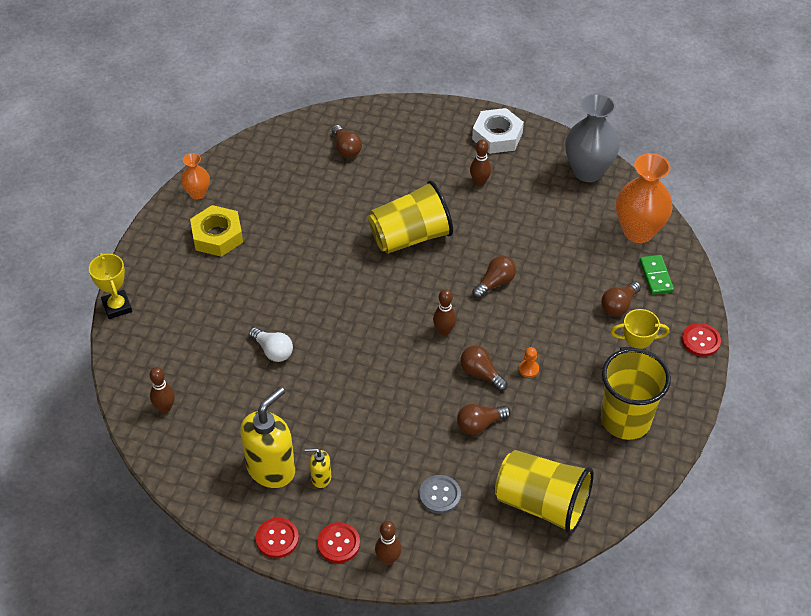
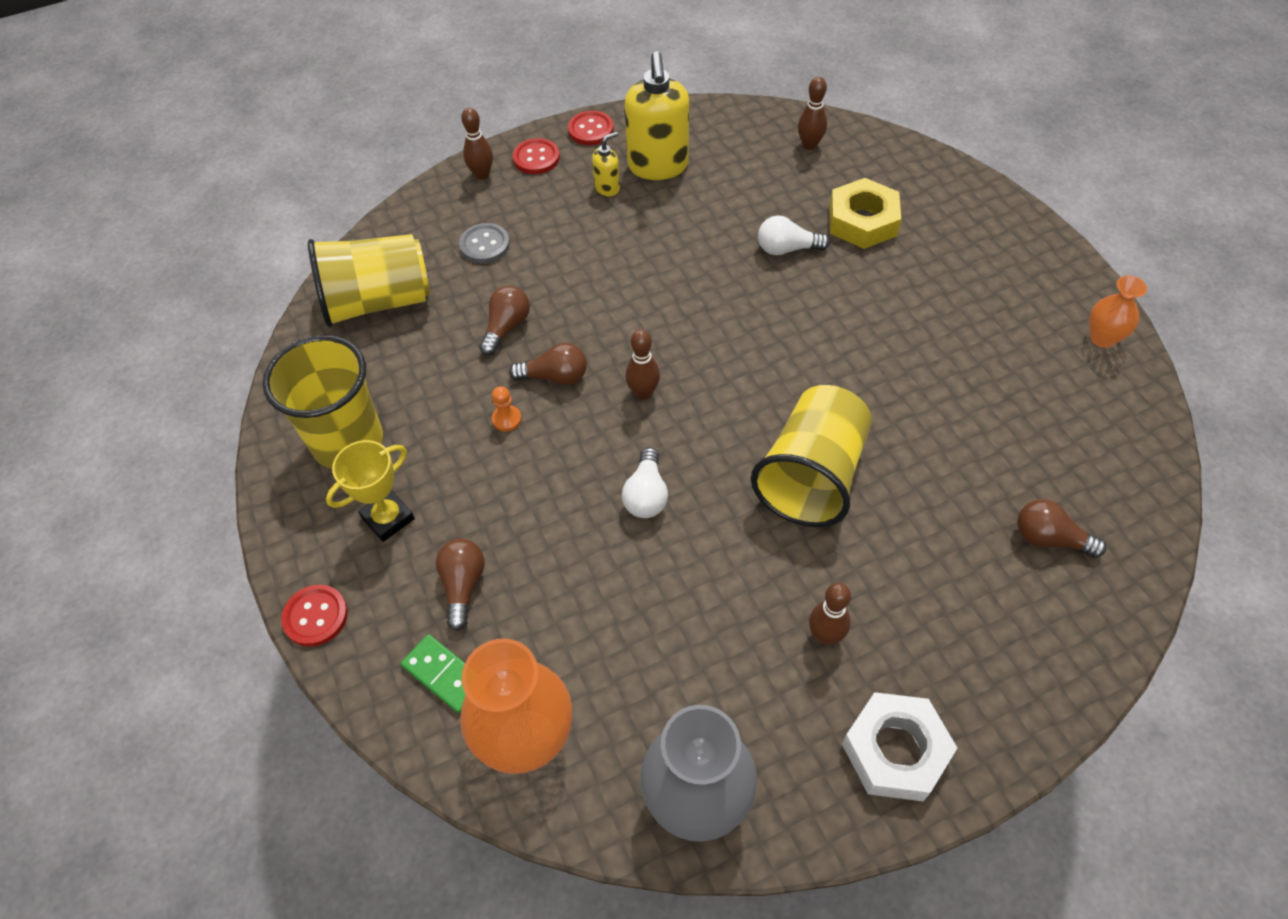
camera: 140 degrees right, 5 degrees up
(117, 307) = (979, 182): yellow trophy -> none
(217, 236) = (1006, 310): yellow nut -> yellow nut (862, 221)
(495, 283) = (646, 495): brown light bulb -> white light bulb

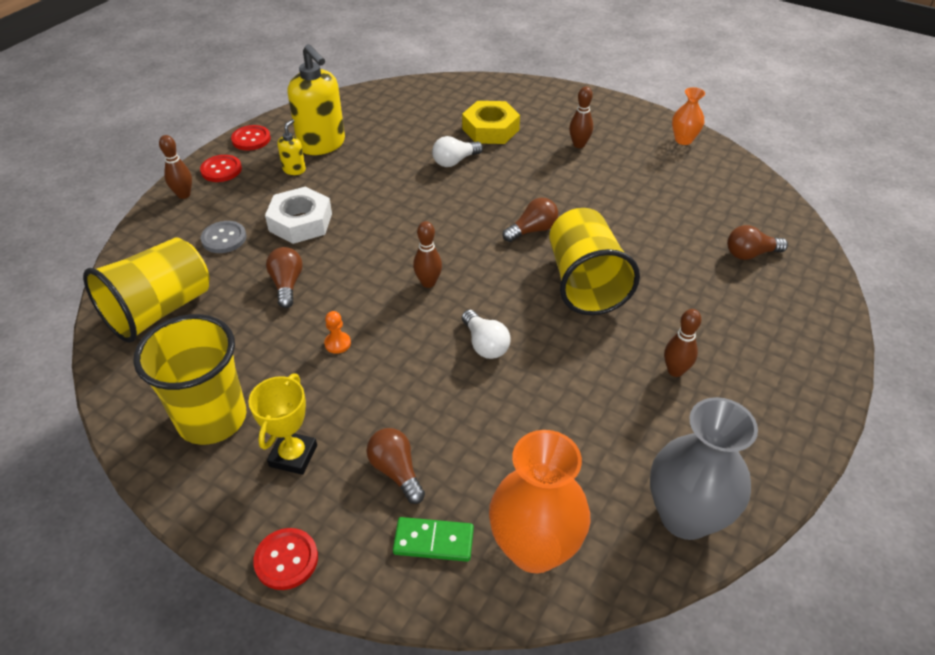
camera: 35 degrees left, 10 degrees down
(555, 377) = (353, 300): brown light bulb -> brown light bulb (532, 230)
(809, 145) = (419, 99): brown bowling pin -> brown bowling pin (579, 145)
(895, 750) = (774, 414): white nut -> white nut (300, 222)

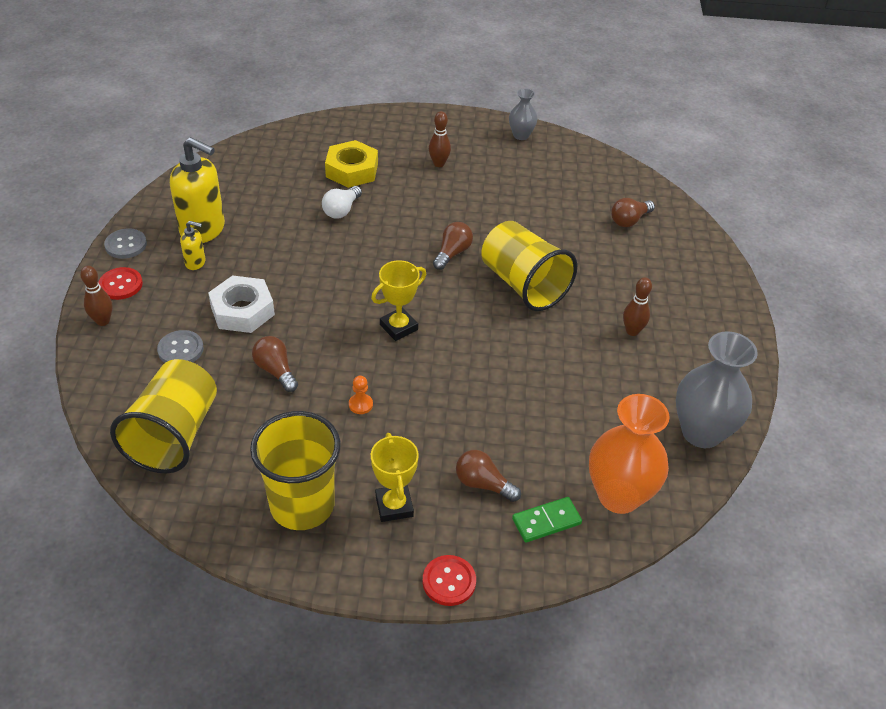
camera: 30 degrees left, 0 degrees up
(251, 139) = (126, 245): red button -> grey button
(294, 169) = (195, 262): yellow soap dispenser -> yellow soap dispenser turned 105 degrees clockwise
(428, 283) = (398, 327): brown bowling pin -> yellow trophy
(485, 344) = (480, 362): white light bulb -> none
(683, 140) = (521, 135): orange vase -> grey vase

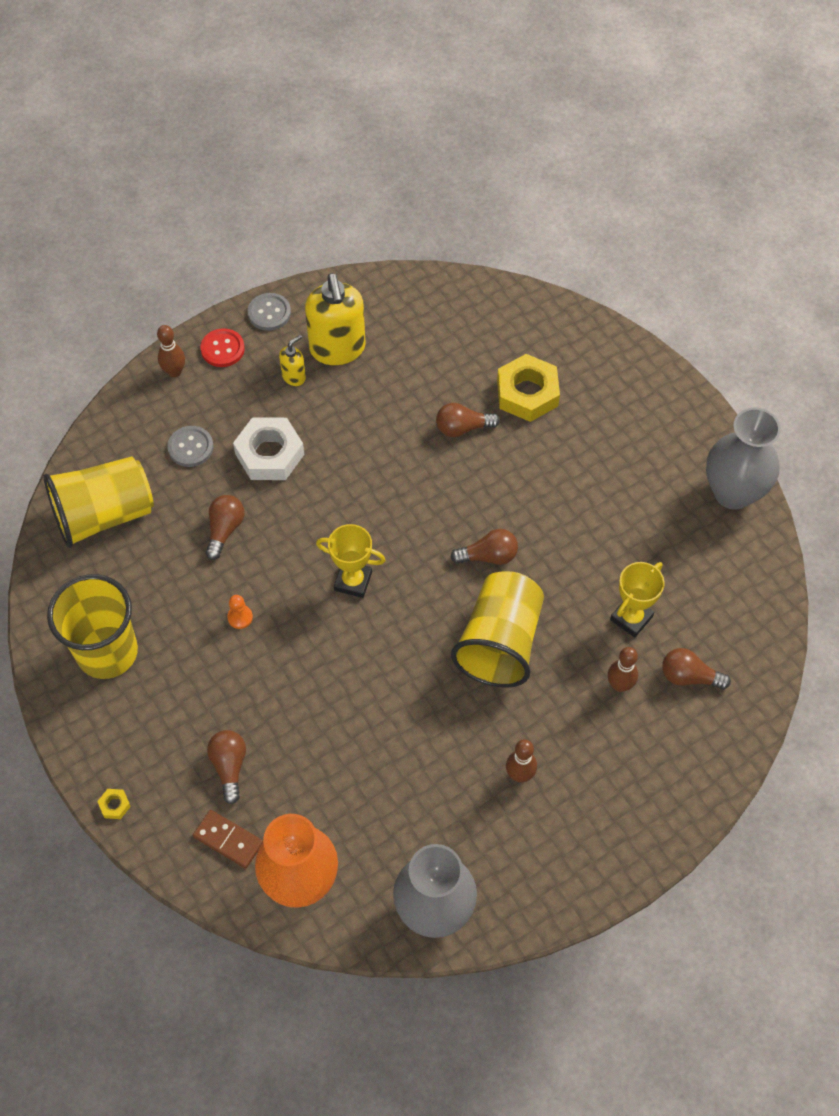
camera: 55 degrees right, 15 degrees up
(195, 262) = (294, 376): yellow soap dispenser -> yellow soap dispenser turned 105 degrees counterclockwise
(341, 210) = (462, 428): white light bulb -> brown light bulb
(394, 506) = (156, 716): yellow trophy -> yellow trophy (631, 618)
(439, 164) = (610, 454): brown bowling pin -> brown bowling pin (619, 685)
(449, 581) = (114, 805): red button -> yellow nut
(521, 135) = (733, 492): grey vase -> grey vase, size x1.88
(546, 521) = (228, 840): green domino -> brown domino

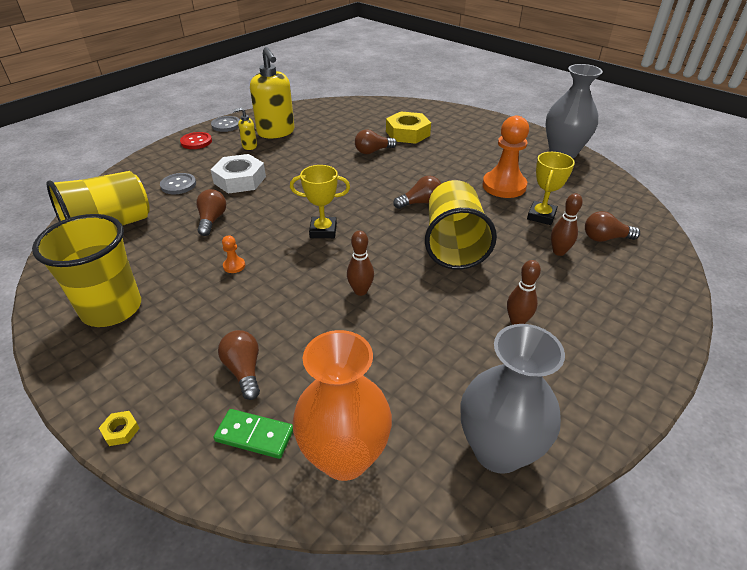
camera: 15 degrees left, 20 degrees down
(174, 372) = (162, 155): brown bowling pin -> brown bowling pin (360, 291)
(228, 840) = (254, 435): brown domino -> green domino
(294, 376) = (249, 146): yellow soap dispenser -> yellow soap dispenser turned 135 degrees counterclockwise
(612, 547) = (504, 186): none -> orange pawn

